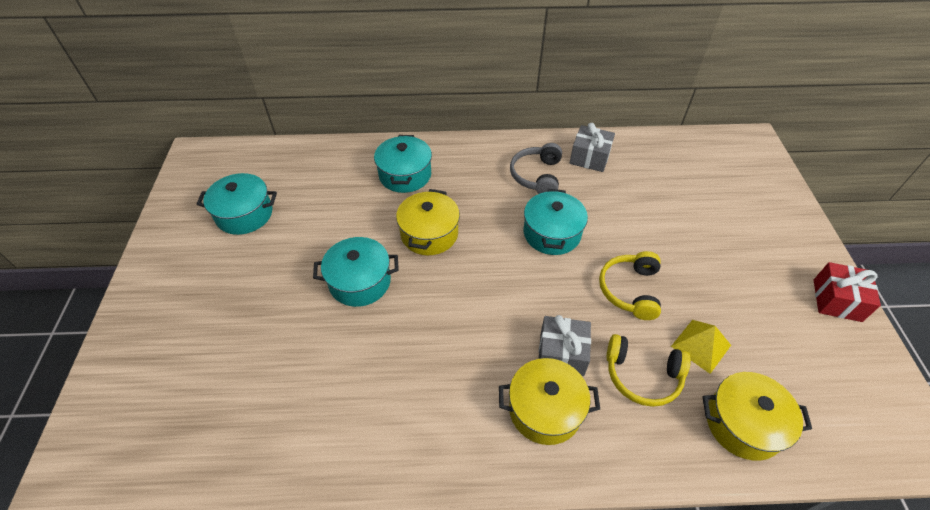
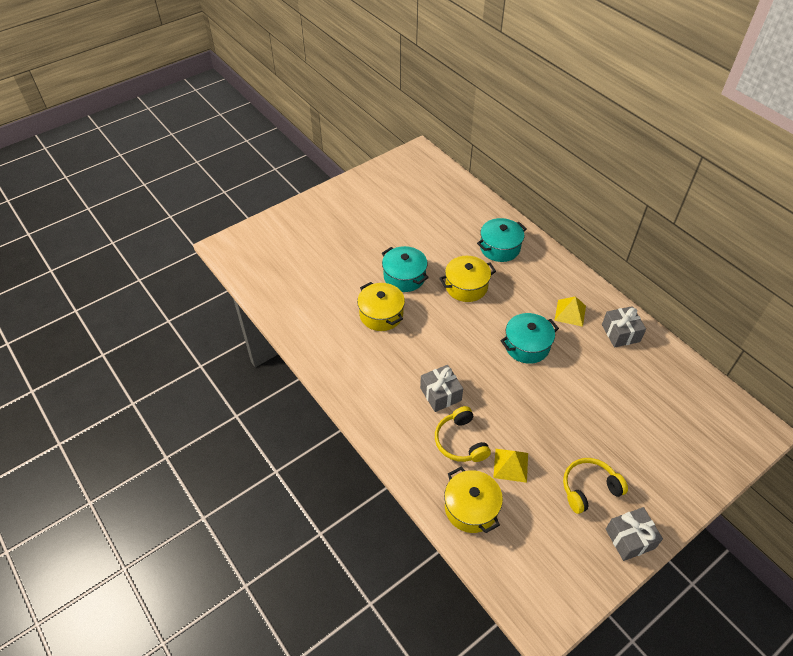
camera: 55 degrees right, 0 degrees up
(244, 214) = (400, 201): turquoise pot -> none
(537, 176) = (570, 313): grey headphones -> yellow pyramid
(545, 410) = (398, 403): yellow pot -> yellow pot (381, 314)
(630, 290) = (520, 408): yellow headphones -> yellow headphones (589, 488)
(837, 300) = (630, 538): red gift -> grey gift

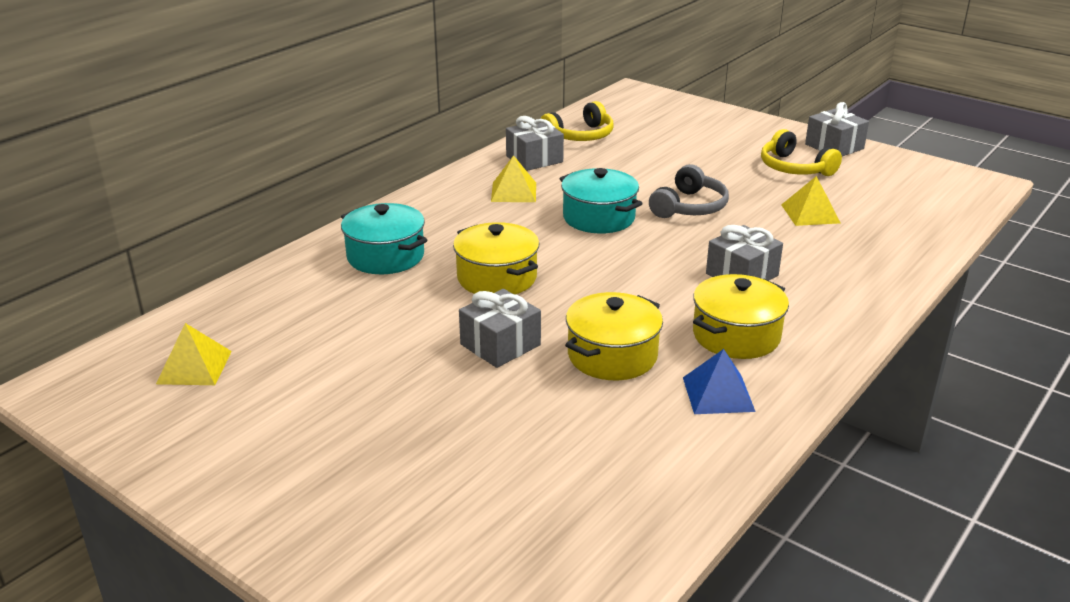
camera: 105 degrees left, 20 degrees down
(337, 345) = (718, 394): none -> blue pyramid
(404, 277) = (500, 344): turquoise pot -> grey gift
(420, 184) = (194, 367): none -> yellow pyramid
(460, 441) = (809, 250): yellow headphones -> yellow headphones (580, 136)
(471, 508) = (899, 233): yellow pot -> yellow pot (736, 336)
(533, 397) = (689, 207): none -> grey headphones

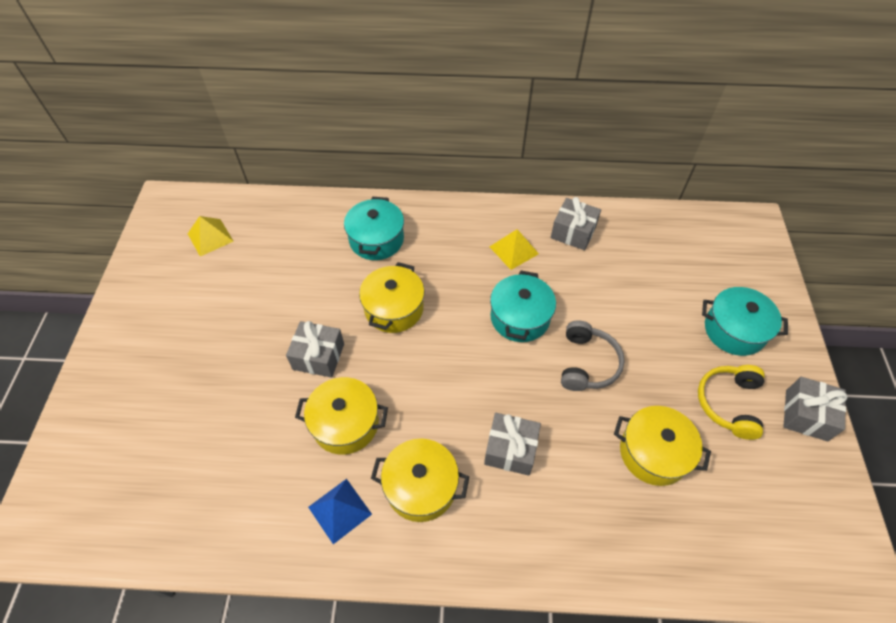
camera: 55 degrees right, 25 degrees up
(580, 136) = (638, 236): yellow headphones -> none
(689, 207) = (587, 363): grey headphones -> grey headphones turned 75 degrees counterclockwise
(728, 139) = (734, 330): none -> turquoise pot
(810, 213) = (653, 453): yellow pyramid -> yellow pot

